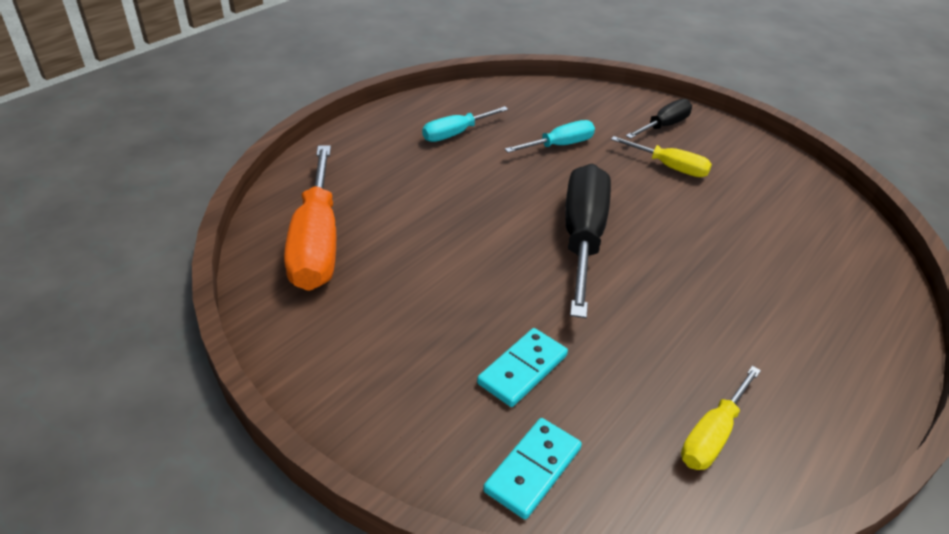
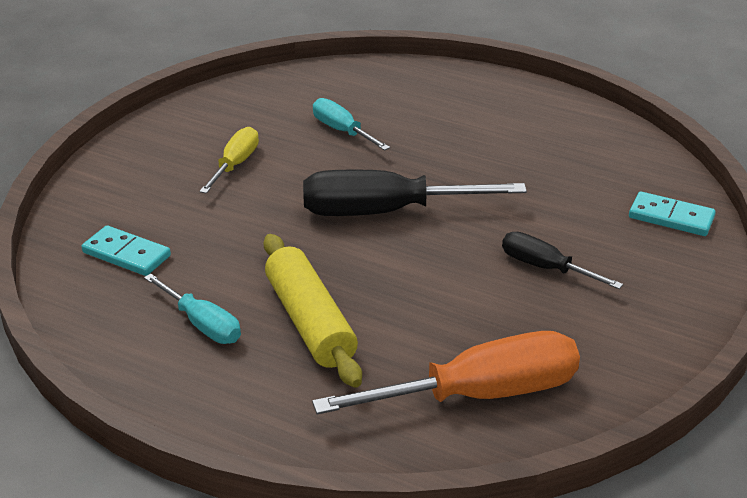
camera: 100 degrees left, 5 degrees down
(440, 177) = (310, 322): none -> yellow rolling pin
(522, 369) = (578, 231): turquoise domino -> turquoise domino (126, 254)
(559, 145) = (210, 239): turquoise screwdriver -> turquoise screwdriver (342, 131)
(664, 126) = (146, 169): black screwdriver -> black screwdriver (545, 268)
(713, 435) = (586, 145): yellow screwdriver -> none

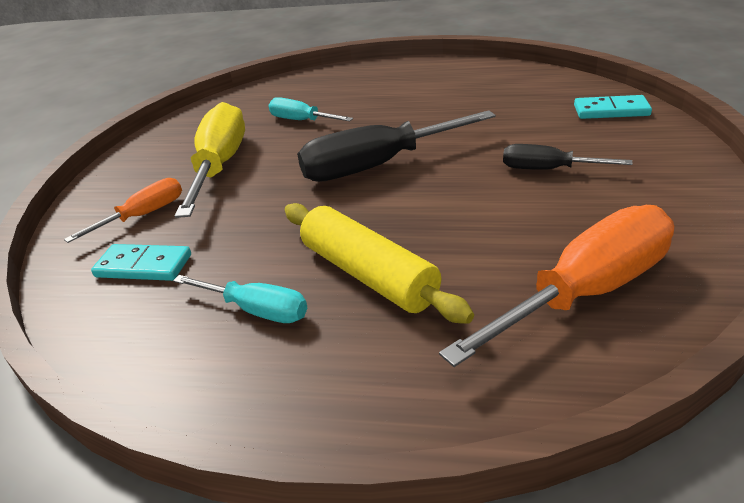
camera: 15 degrees left, 0 degrees up
(143, 201) = (143, 215): none -> orange screwdriver
(235, 165) = (220, 166): yellow screwdriver -> yellow screwdriver, size x1.83

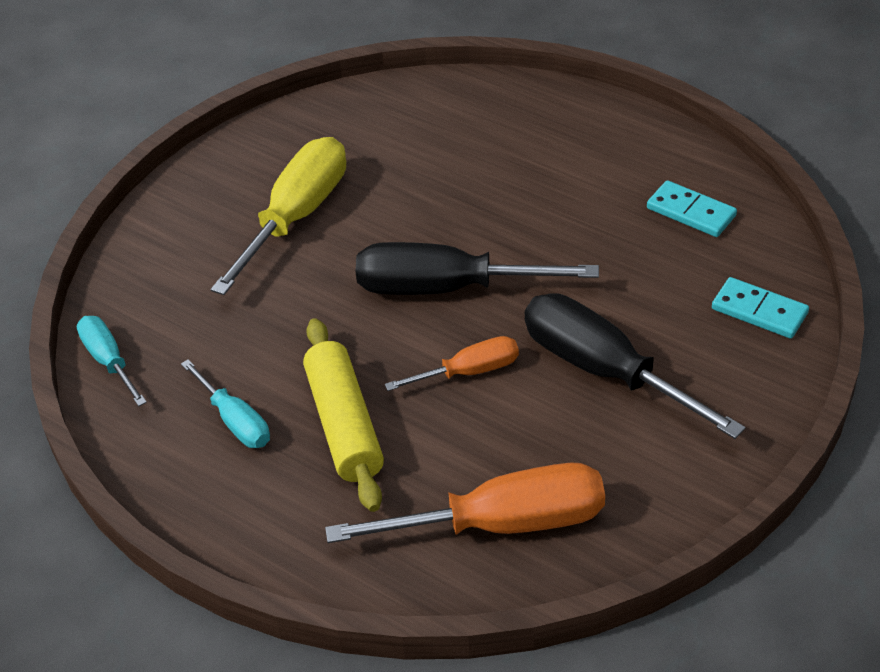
camera: 25 degrees right, 10 degrees up
(143, 215) = (194, 261): orange screwdriver -> orange screwdriver (469, 372)
(143, 266) = (169, 329): turquoise domino -> turquoise domino (691, 212)
(301, 121) = (419, 175): turquoise screwdriver -> turquoise screwdriver (109, 361)
(548, 170) = (605, 371): black screwdriver -> black screwdriver, size x1.83

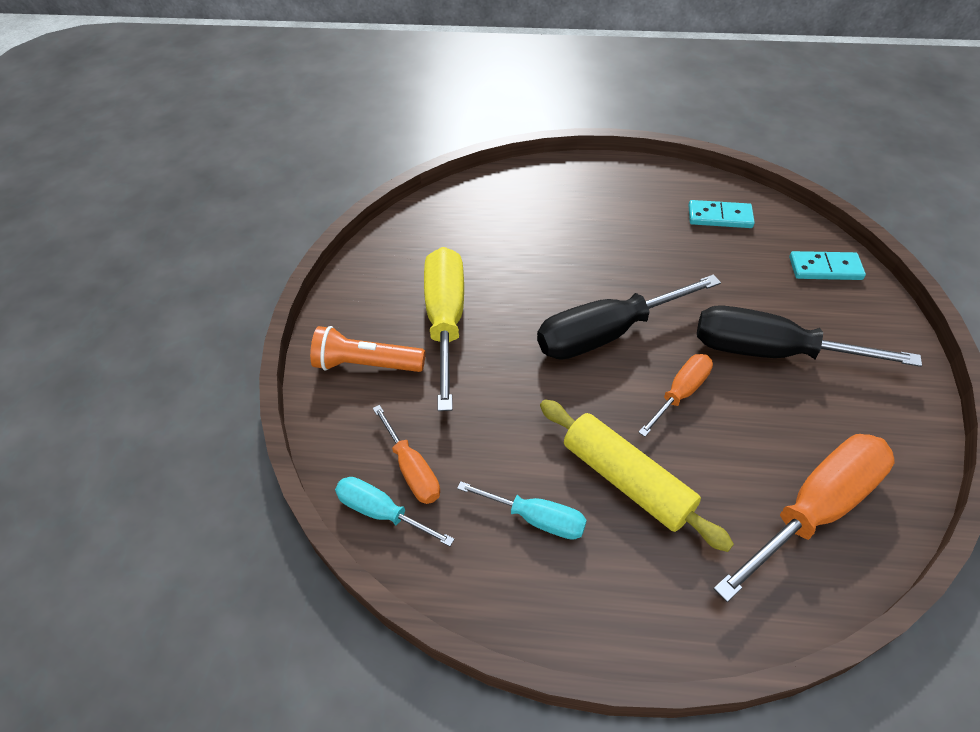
camera: 30 degrees left, 5 degrees up
(161, 337) = (412, 469): none -> orange screwdriver
(191, 230) = (366, 364): none -> orange flashlight

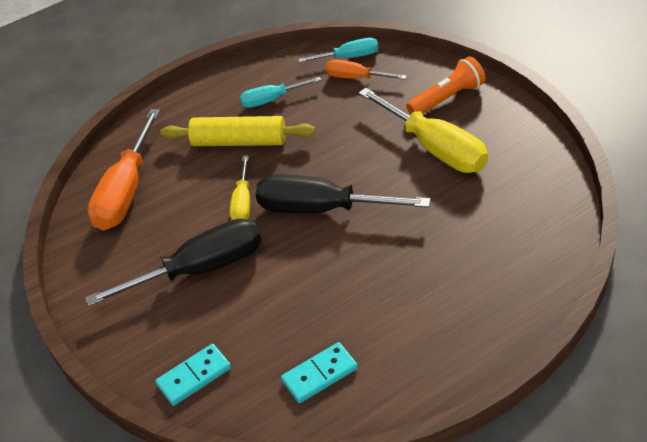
camera: 145 degrees right, 5 degrees down
(607, 333) = (322, 209): black screwdriver -> black screwdriver turned 105 degrees counterclockwise
(680, 393) = (243, 203): orange screwdriver -> yellow screwdriver

